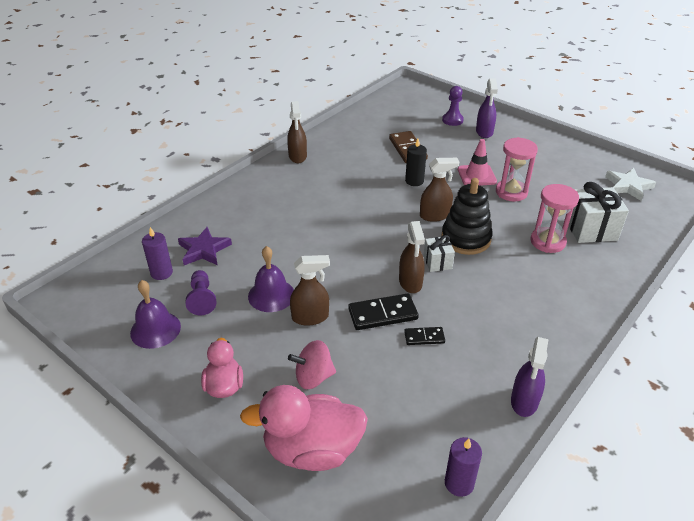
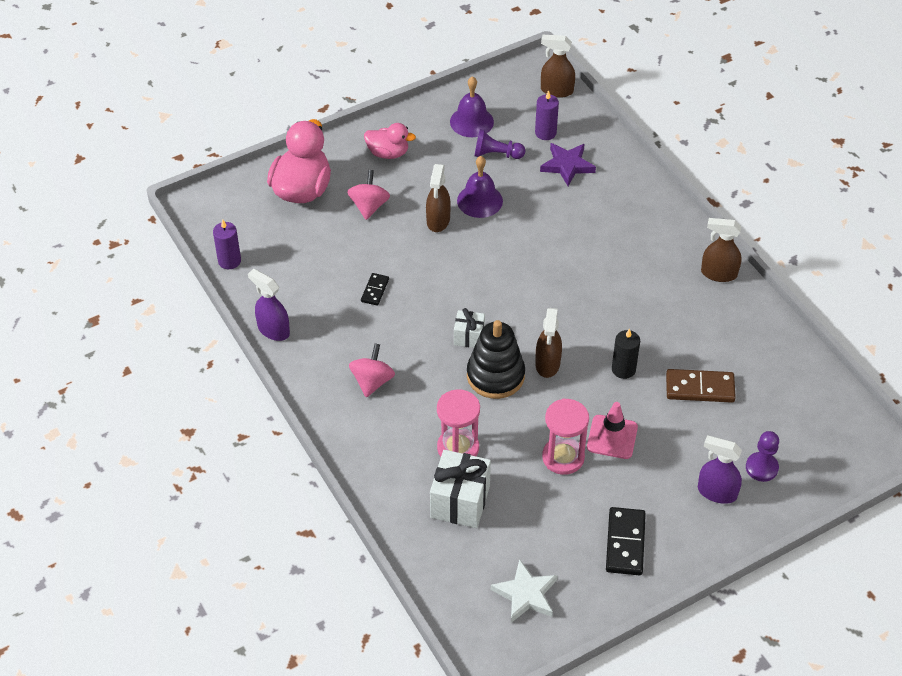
camera: 110 degrees right, 10 degrees up
(382, 314) = (417, 271): black domino -> black domino (625, 543)
(410, 282) = (449, 305): brown spray bottle -> brown spray bottle (556, 90)
(527, 308) = (372, 381): none -> pink spinning top

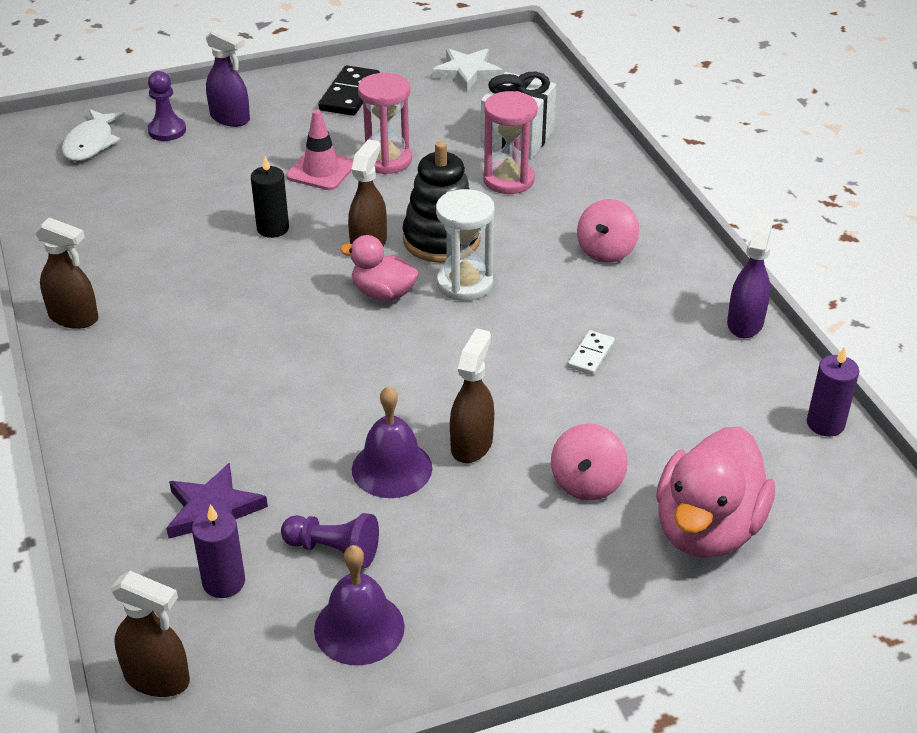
camera: 170 degrees left, 10 degrees down
(273, 330) = (745, 322): purple spray bottle -> purple spray bottle turned 120 degrees counterclockwise
(375, 290) = (591, 355): black domino -> white domino
(388, 153) = (539, 581): pink duck -> pink duck (383, 293)
(469, 337) = (464, 284): white gift -> white hourglass
(700, 388) = (188, 201): brown domino -> none
(815, 442) = (91, 143): none -> white fish

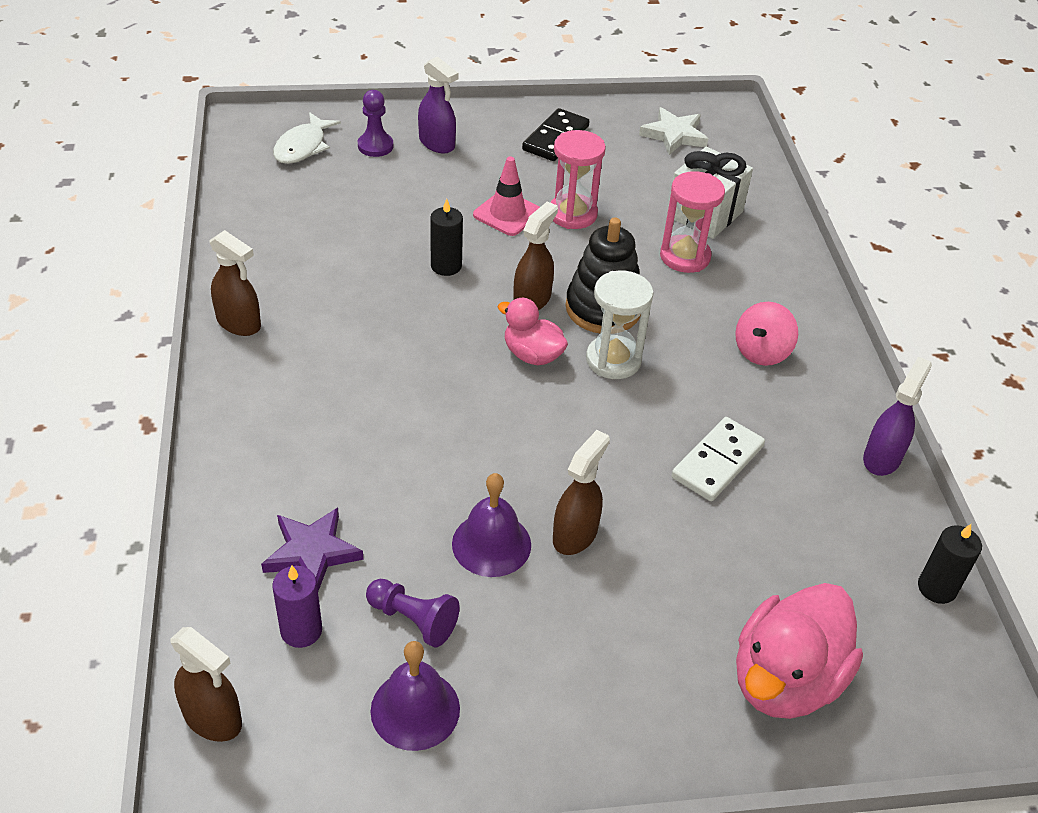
camera: 10 degrees right, 5 degrees up
(587, 483) = (677, 601): pink spinning top -> none
(591, 355) = (717, 462): white domino -> white domino, size x1.74
(825, 424) = (937, 588): purple candle -> black candle

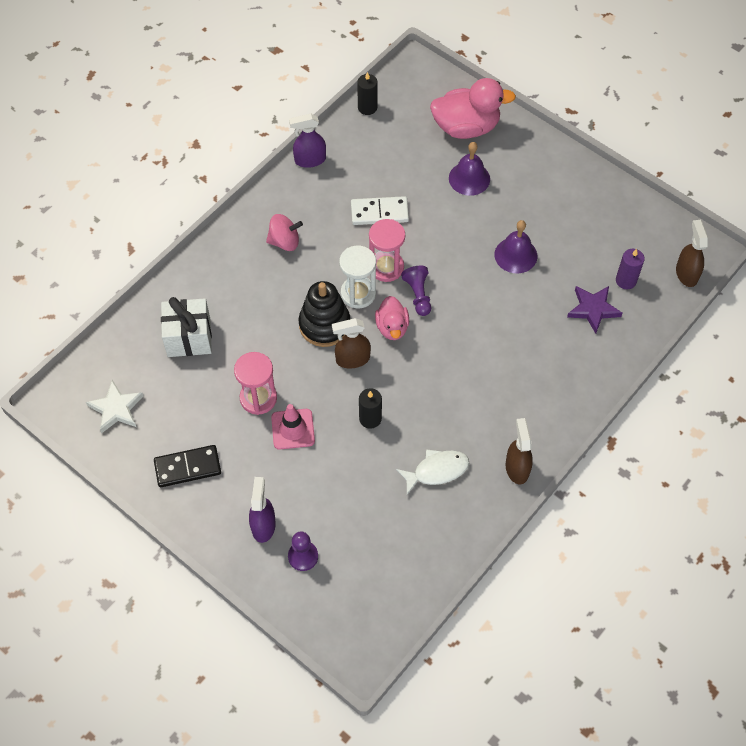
camera: 130 degrees left, 15 degrees up
(303, 147) = (348, 595): white fish -> white fish (437, 471)
(413, 620) = (578, 251): purple pawn -> purple pawn (418, 295)
(415, 709) = (609, 220): purple bell -> purple bell (469, 178)
(575, 534) = (477, 232): brown spray bottle -> none
(685, 257) = (240, 320): pink hourglass -> pink hourglass (386, 267)

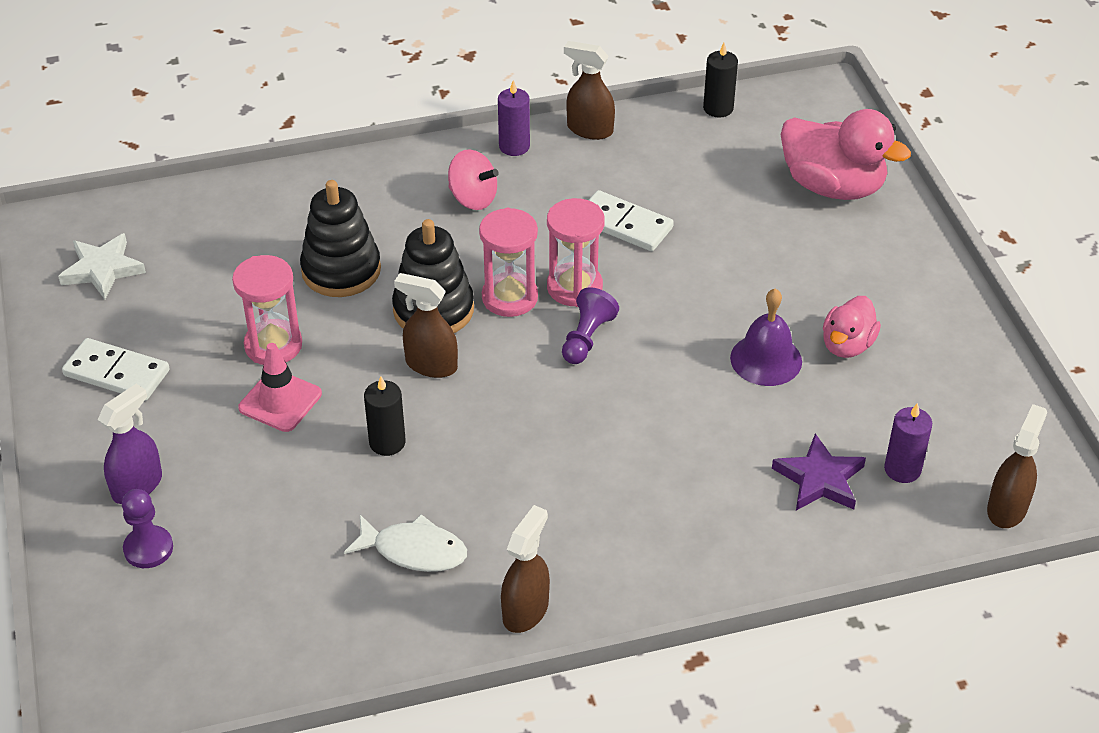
camera: 35 degrees right, 15 degrees down
(187, 467) = (116, 373): black domino -> white domino
(189, 338) = (258, 240): white gift -> none
(253, 329) = (341, 270): none -> black stacking toy
(278, 194) = (514, 146): none -> purple candle
(310, 160) = (589, 129): purple spray bottle -> brown spray bottle
(358, 293) = (509, 297): white hourglass -> pink hourglass
(392, 327) = (517, 356): pink duck -> pink duck (847, 345)
(469, 178) = (783, 243): purple bell -> none

